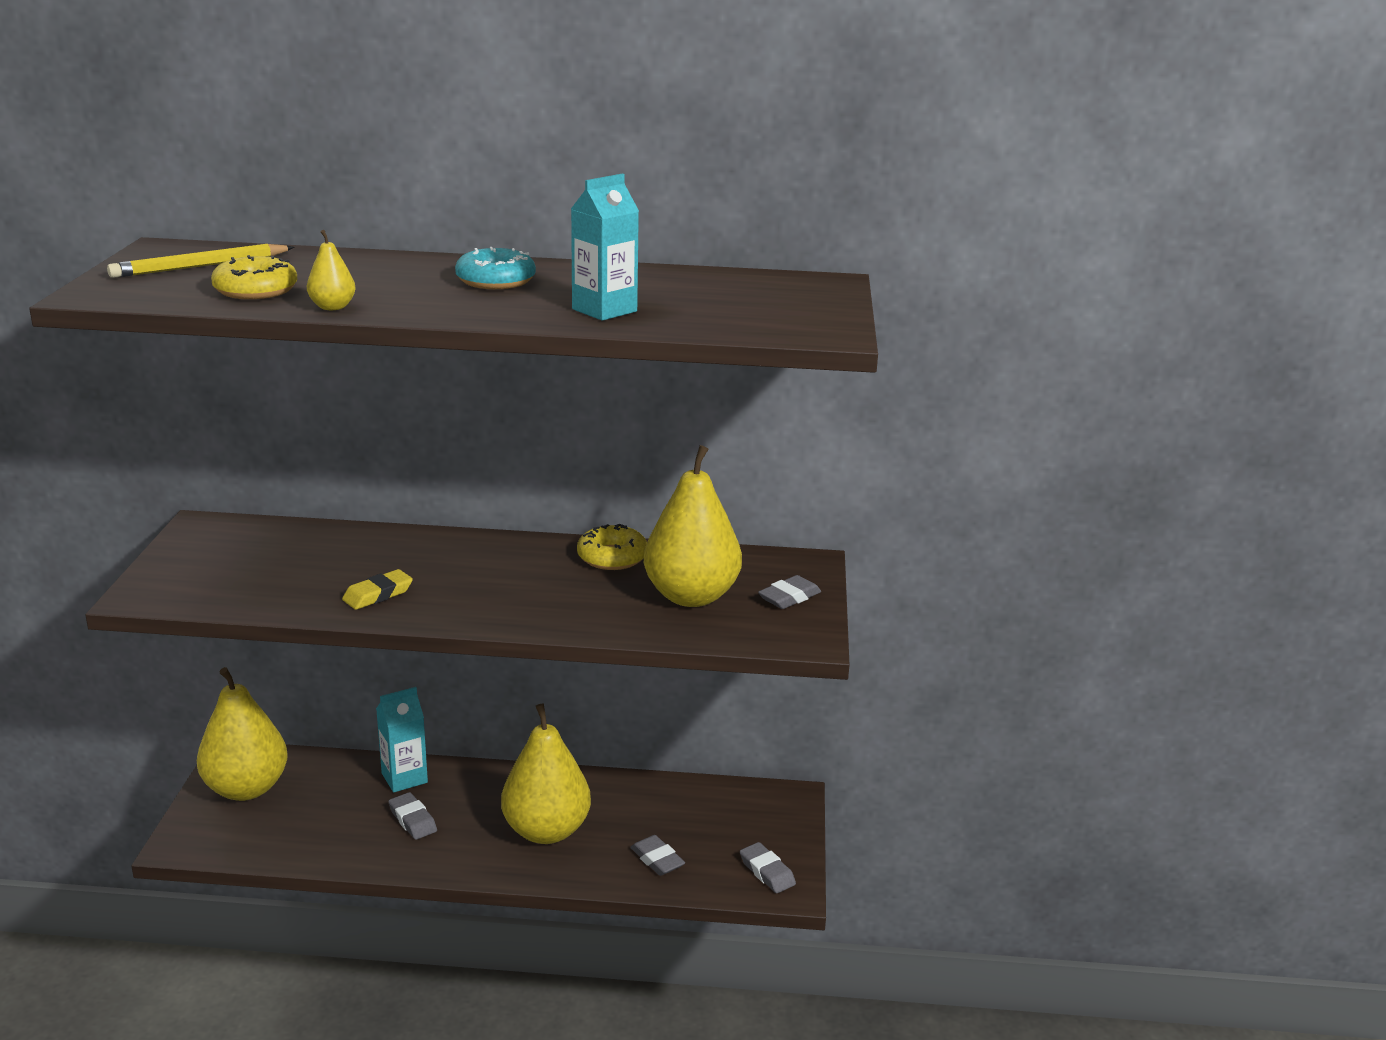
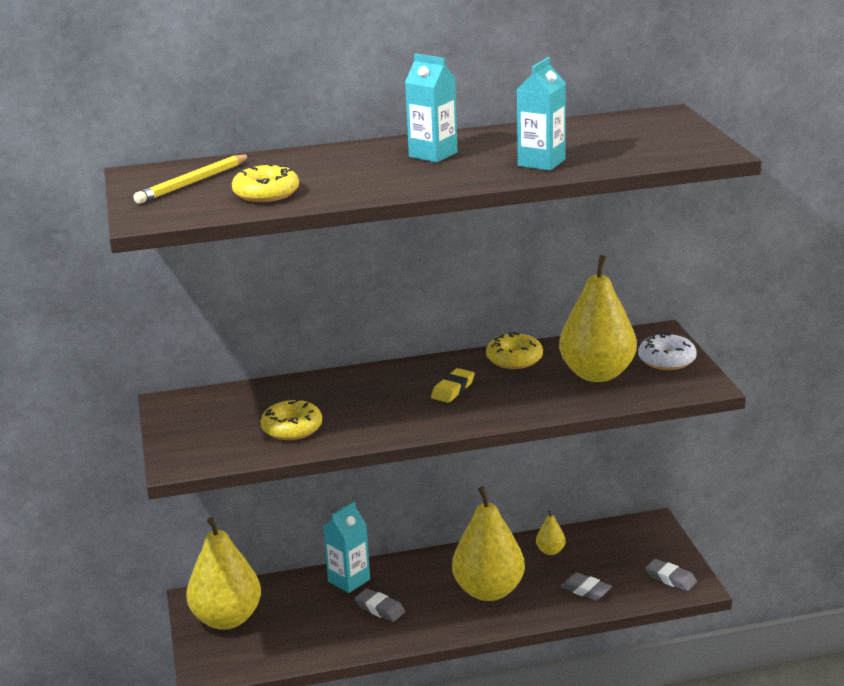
camera: 15 degrees left, 0 degrees up
(295, 583) = (292, 428): none -> yellow donut
(332, 307) = (344, 196): yellow pear -> yellow pear (550, 551)
(378, 594) = (364, 423): yellow eraser -> yellow eraser (453, 389)
(496, 281) = (433, 154): turquoise donut -> turquoise carton
(789, 597) = (666, 360): grey eraser -> white donut

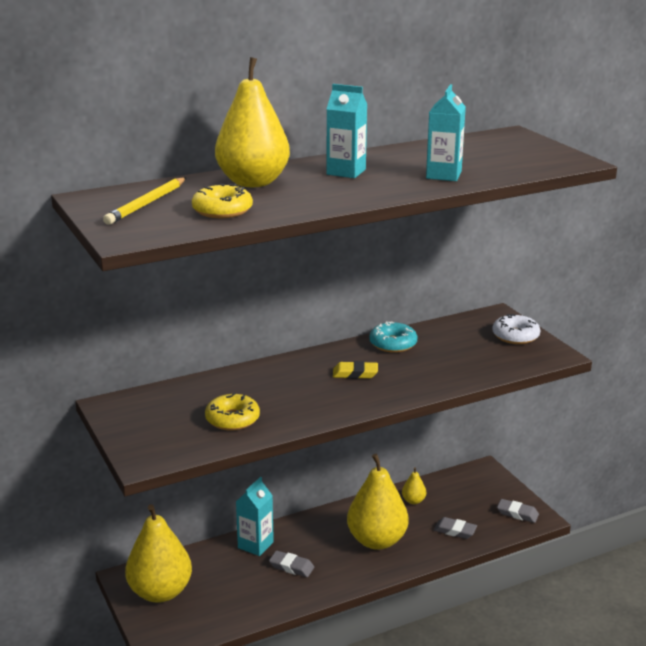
camera: 15 degrees left, 0 degrees up
(453, 389) = (355, 374): yellow eraser -> yellow eraser turned 75 degrees clockwise
(514, 359) = (393, 344): yellow donut -> turquoise donut
(597, 374) = (467, 351): yellow pear -> yellow pear (253, 182)

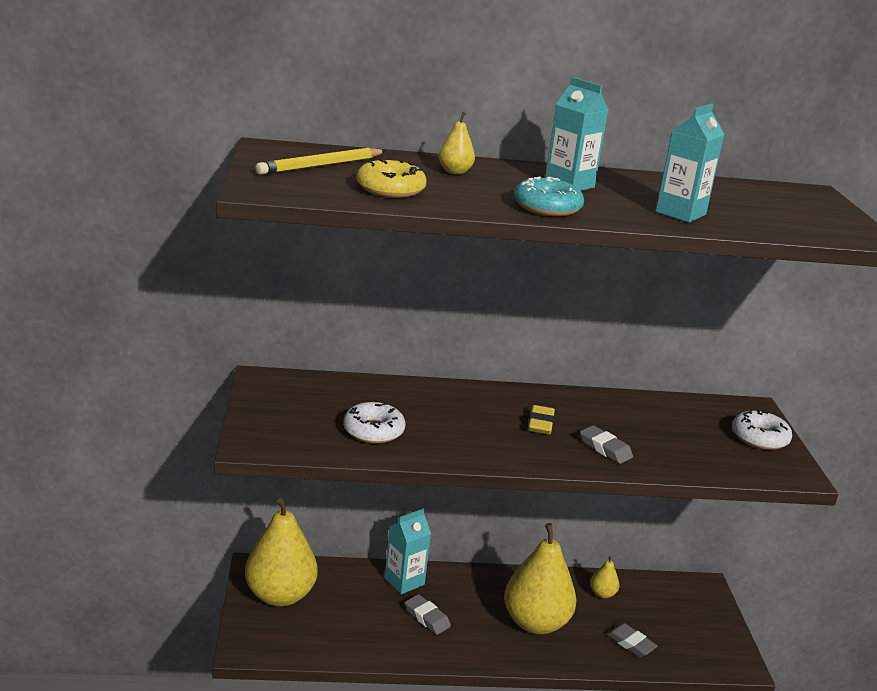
camera: 20 degrees right, 0 degrees up
(232, 419) = (373, 431): yellow donut -> white donut
(253, 182) = (455, 172): yellow pear -> yellow pear, size x0.42
(355, 374) = (540, 424): yellow eraser -> yellow eraser turned 75 degrees clockwise
(393, 344) = (607, 405): turquoise donut -> turquoise donut (547, 207)
(517, 513) = (716, 650): grey eraser -> grey eraser (605, 448)

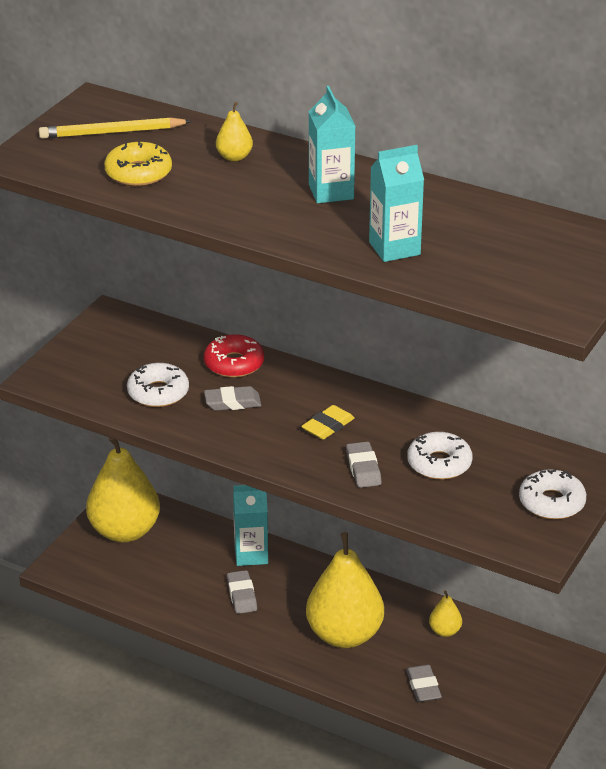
camera: 35 degrees right, 10 degrees up
(412, 394) = (234, 364): none -> red donut
(445, 424) = (232, 402): none -> grey eraser
(547, 207) = (261, 219): turquoise donut -> none
(653, 430) = (439, 463): none -> white donut

